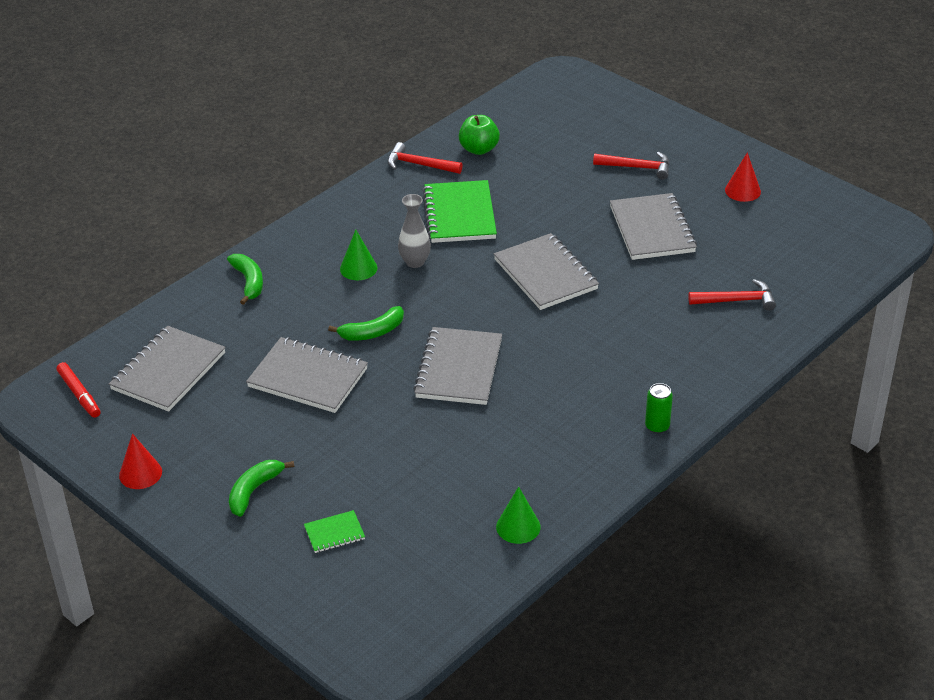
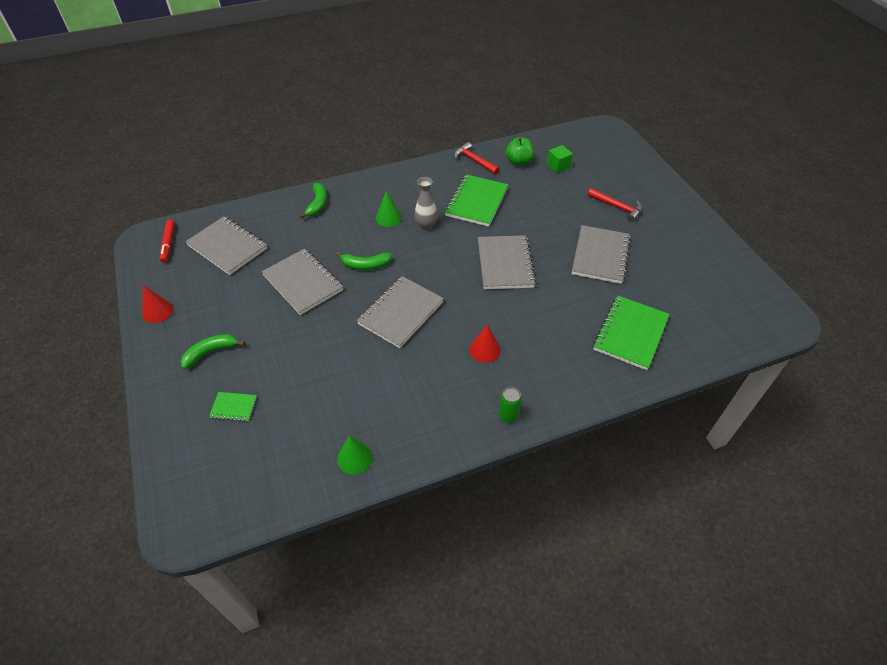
camera: 25 degrees right, 10 degrees up
(168, 371) = (227, 247): grey notebook -> grey notebook turned 75 degrees clockwise
(532, 139) = (558, 166): none -> green cube
(736, 300) = (630, 333): red hammer -> green notebook
(742, 190) = (684, 248): red cone -> red cone (485, 350)

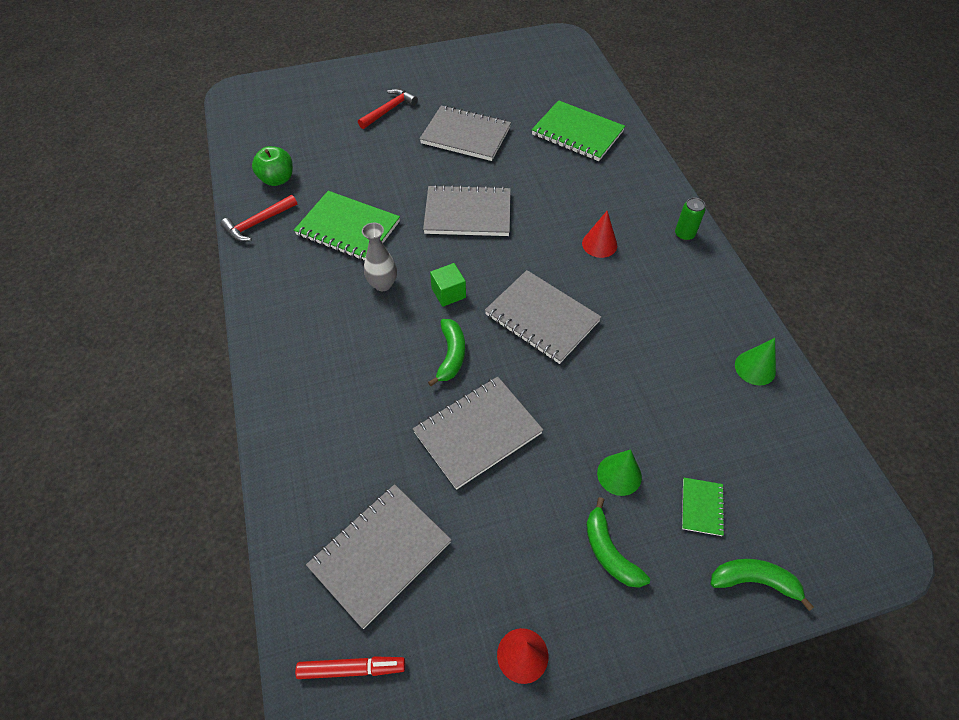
camera: 85 degrees left, 5 degrees up
(317, 204) = (302, 419): green banana -> green banana (754, 581)
(388, 217) = (357, 326): green cone -> green cone (619, 474)
(558, 166) = (298, 145): green cube -> green cube (448, 293)

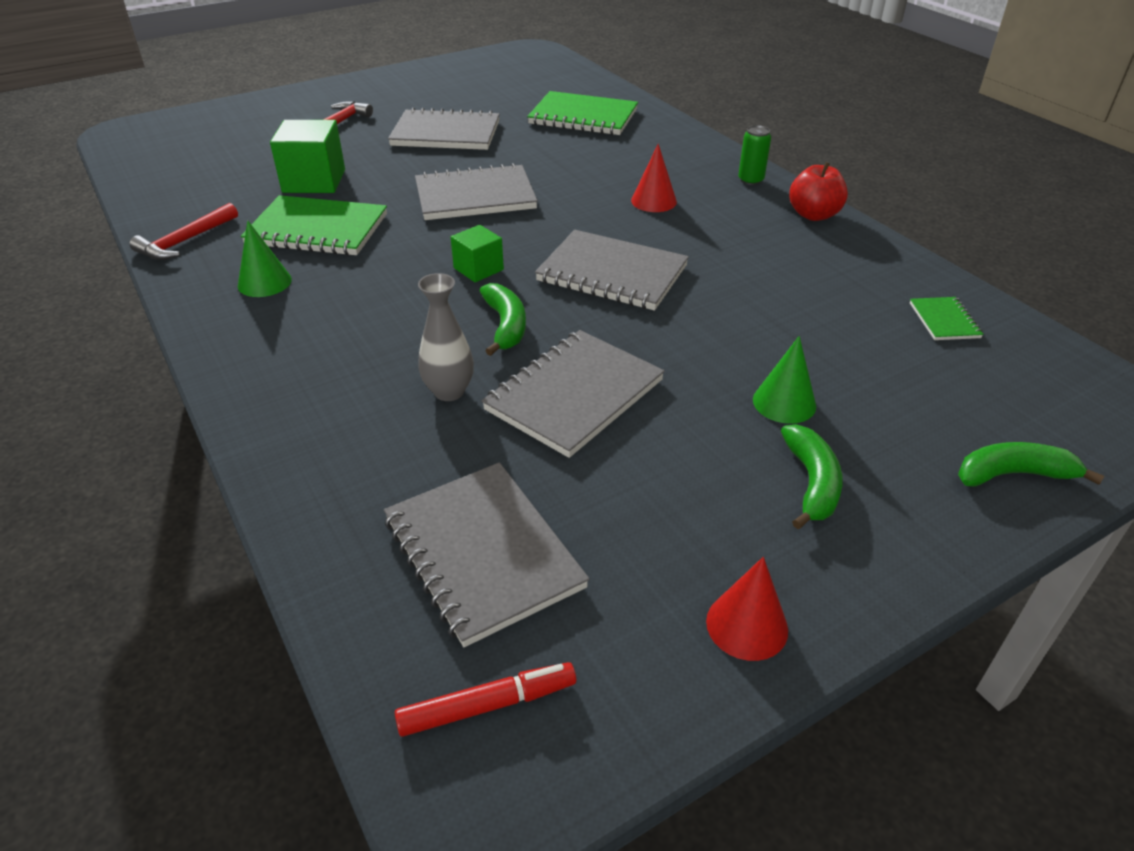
camera: 15 degrees left, 15 degrees down
(277, 179) = (202, 199): green apple -> none
(357, 174) = (314, 181): none -> green cube
(380, 554) = (482, 553): grey notebook -> grey notebook turned 60 degrees counterclockwise
(383, 284) = (384, 273): grey vase -> grey vase (449, 391)
(609, 552) = (811, 483): green banana -> green banana turned 135 degrees counterclockwise
(702, 507) = (906, 415): green notebook -> green notebook (944, 320)
(719, 285) = (813, 215): none -> red apple
(755, 368) = (896, 277): green cone -> green cone (264, 282)

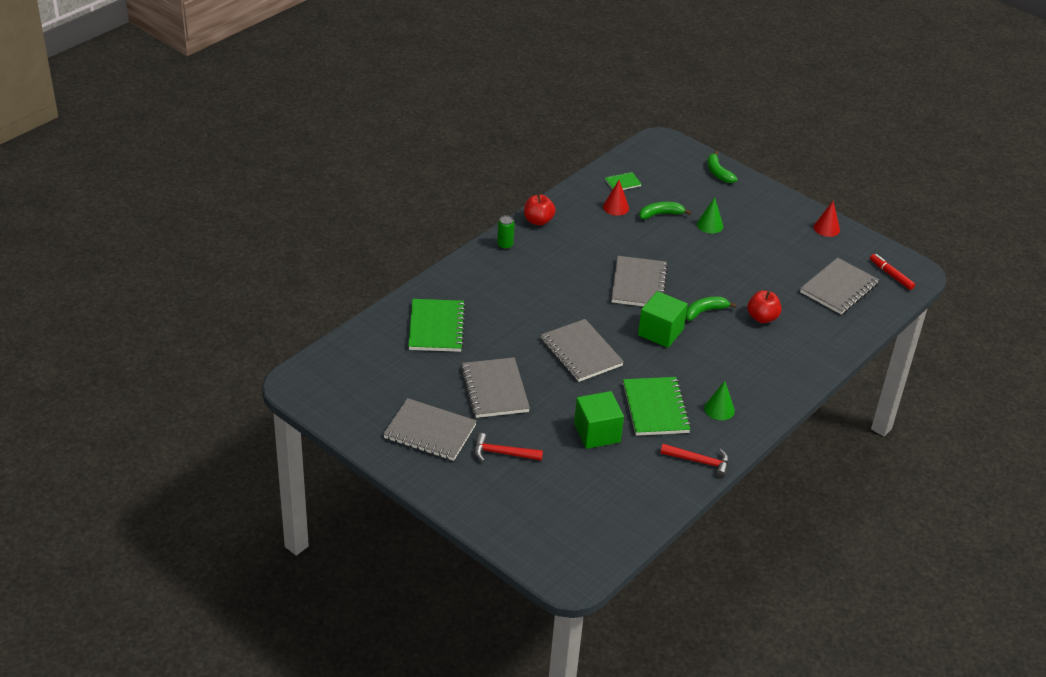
camera: 110 degrees left, 0 degrees up
(449, 391) = (762, 318): grey vase -> red apple
(478, 269) = (660, 332): green cube -> green cube, size x1.69
(574, 395) = (741, 281): grey notebook -> grey notebook (430, 432)
(653, 201) = (550, 279): red cone -> red cone (616, 207)
(811, 483) = (753, 217): green banana -> green banana (660, 214)

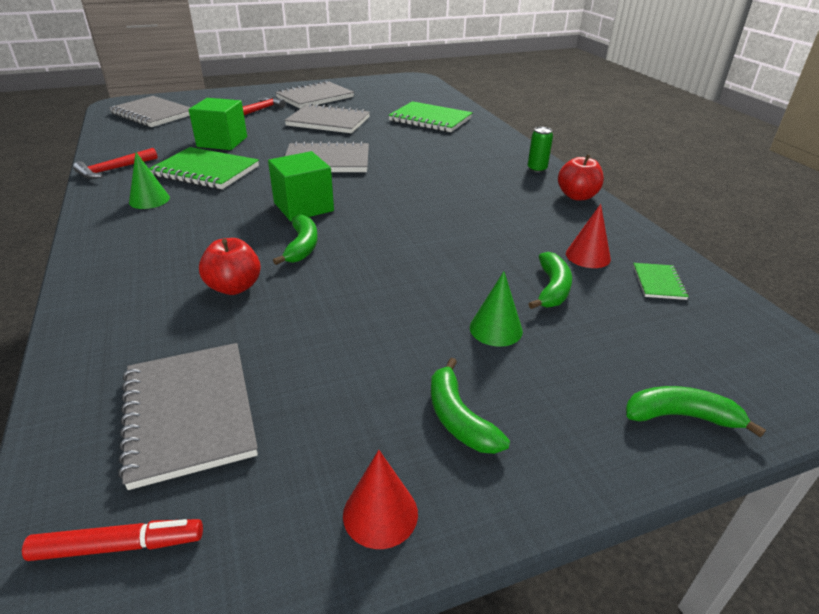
camera: 120 degrees right, 5 degrees down
(639, 284) = (400, 220): grey notebook -> grey notebook (152, 114)
(772, 222) = (458, 418): none -> green banana

